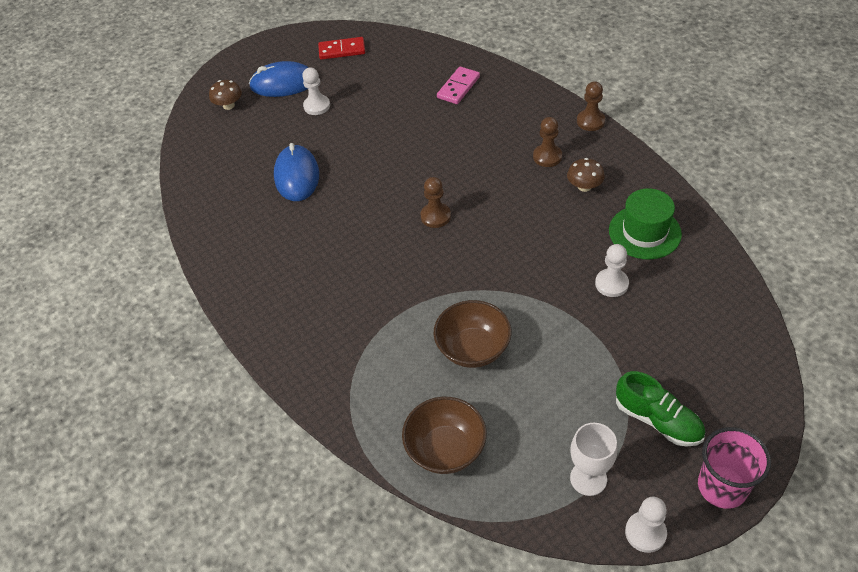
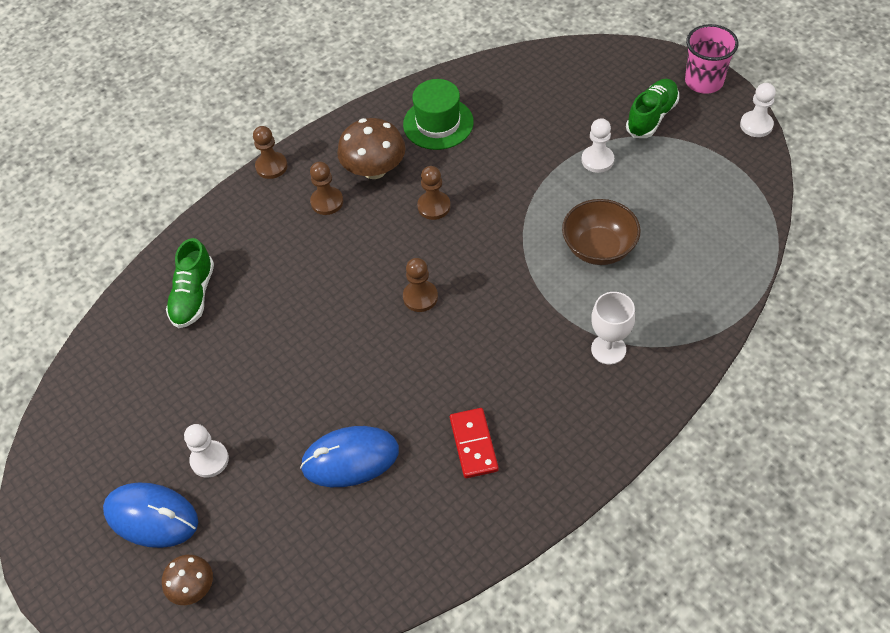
camera: 95 degrees left, 5 degrees up
(283, 83) = (151, 516): blue mouse -> blue mouse turned 60 degrees counterclockwise
(342, 50) = (86, 448): red domino -> red domino (473, 444)
(445, 449) = (715, 259): brown bowl -> none
(458, 87) = (193, 296): pink domino -> green shoe
(536, 227) = (434, 206): none -> brown pawn
(584, 186) = (374, 169): brown mushroom -> brown mushroom, size x1.70
(588, 478) = (718, 159): white goblet -> white goblet (608, 349)
(611, 284) = (506, 147): white pawn -> white pawn (597, 160)

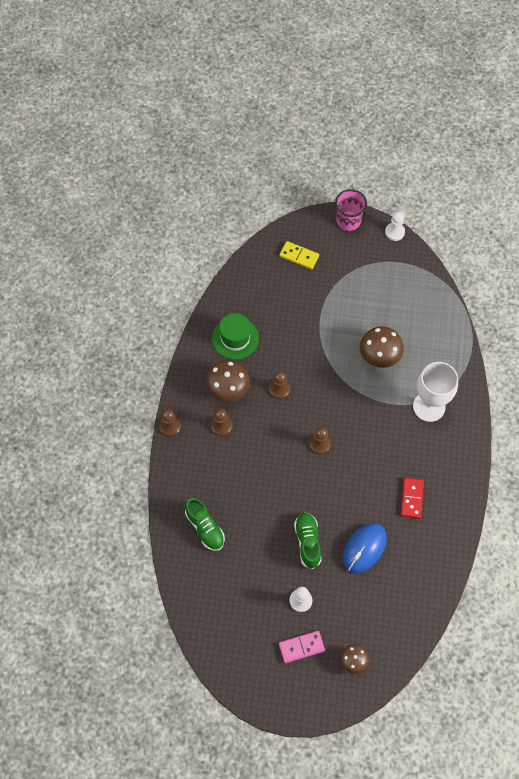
camera: 45 degrees left, 10 degrees up
(151, 516) = (301, 647): blue mouse -> pink domino
(473, 444) = (411, 498): red domino -> red domino turned 60 degrees clockwise
(597, 160) = (336, 305): white pawn -> none
(599, 248) = (379, 355): brown bowl -> brown mushroom
(602, 84) = (299, 256): none -> yellow domino
(608, 349) = (429, 406): white goblet -> white goblet, size x1.61
(652, 117) = (341, 260): green shoe -> green shoe (307, 542)

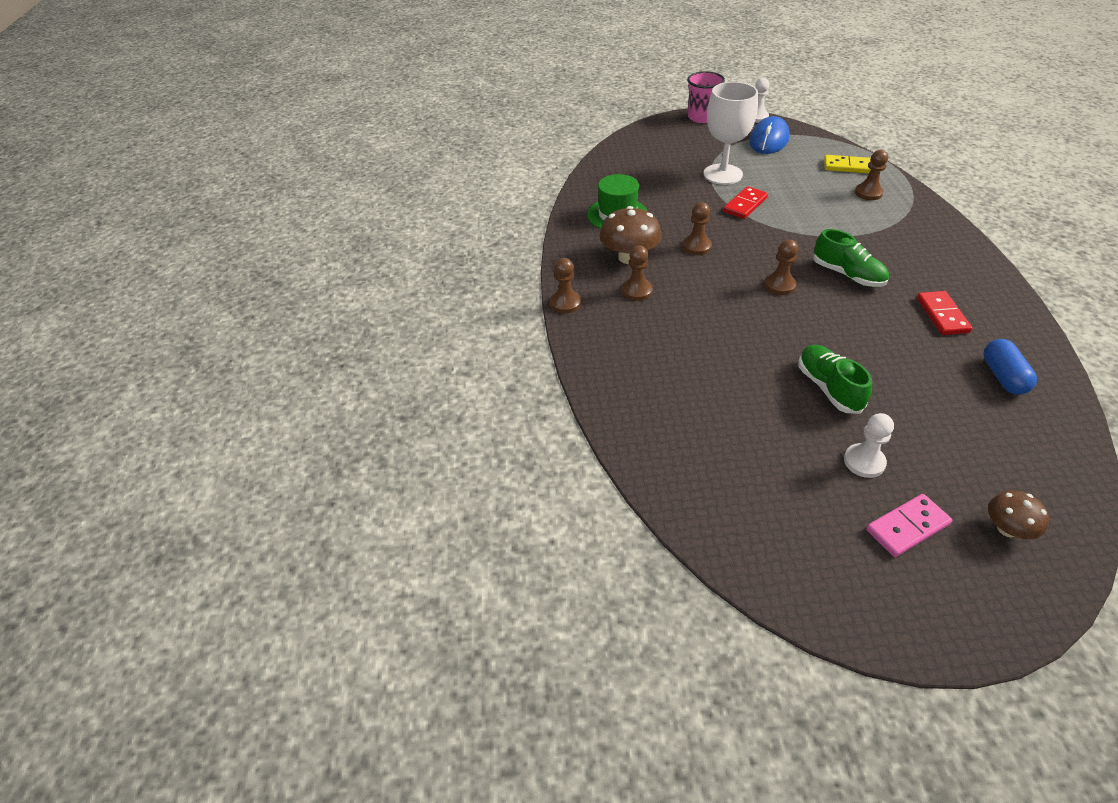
camera: 10 degrees left, 20 degrees down
(205, 528) = (664, 401): green shoe -> green shoe (847, 275)
(299, 256) = (661, 146): yellow domino -> yellow domino (847, 166)
(334, 350) = (745, 205): none -> red domino
(364, 548) = (917, 379): blue mouse -> blue mouse (768, 140)
(379, 355) = (803, 201): brown mushroom -> none
(417, 559) = (1003, 377): none -> blue capsule
(429, 406) = (895, 230): white goblet -> white goblet (722, 174)
(432, 358) = (868, 193): none -> brown pawn

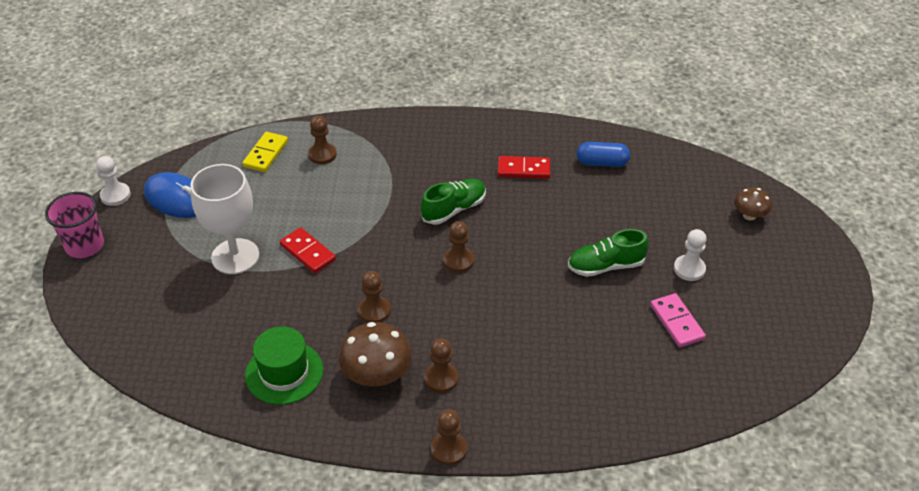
camera: 85 degrees left, 0 degrees up
(907, 527) = (751, 265): pink domino -> pink domino (677, 322)

